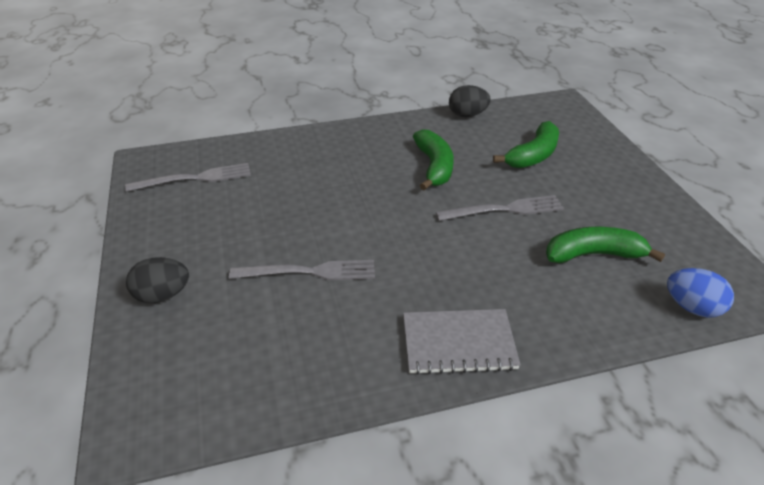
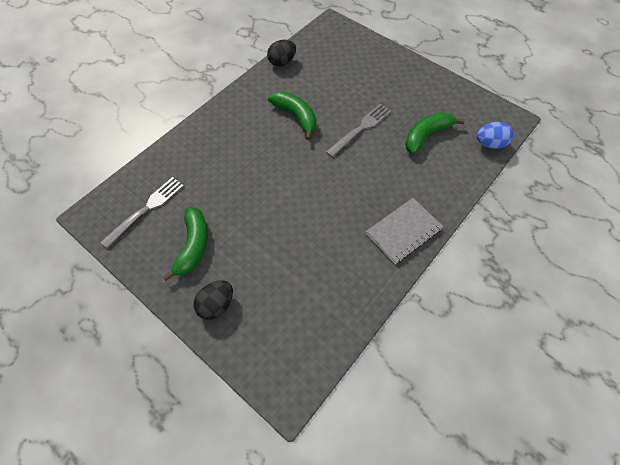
camera: 35 degrees left, 20 degrees up
(310, 272) = (290, 235): grey fork -> none
(533, 155) = (346, 78): green banana -> green banana (193, 246)

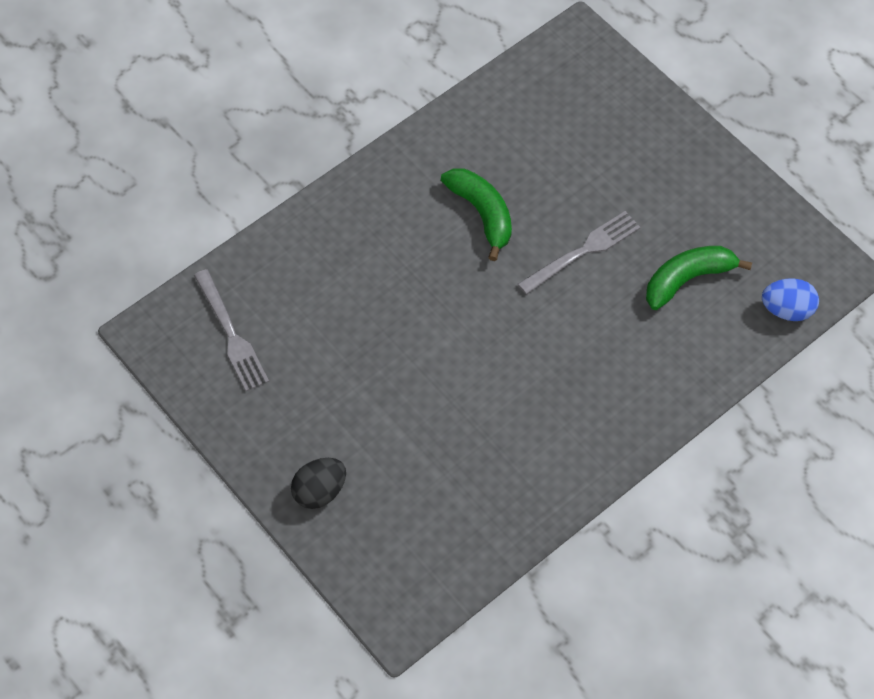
camera: 10 degrees right, 0 degrees up
(147, 209) = (232, 335): grey fork -> grey fork turned 105 degrees clockwise
(193, 246) = (295, 402): green banana -> none
(282, 62) = (476, 105): black egg -> none
(403, 231) = (609, 430): grey notebook -> none

